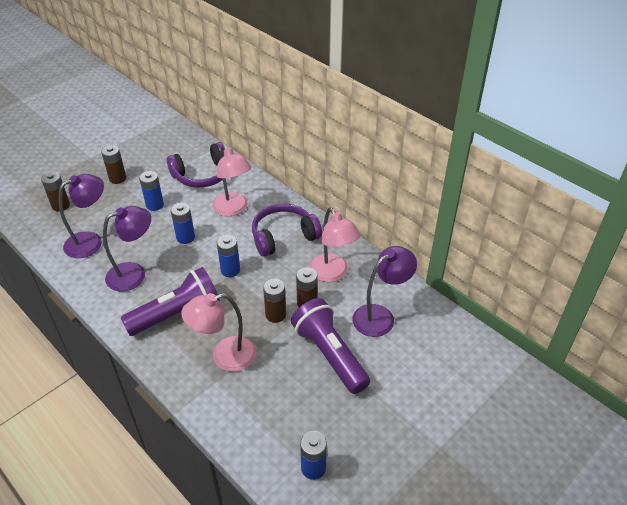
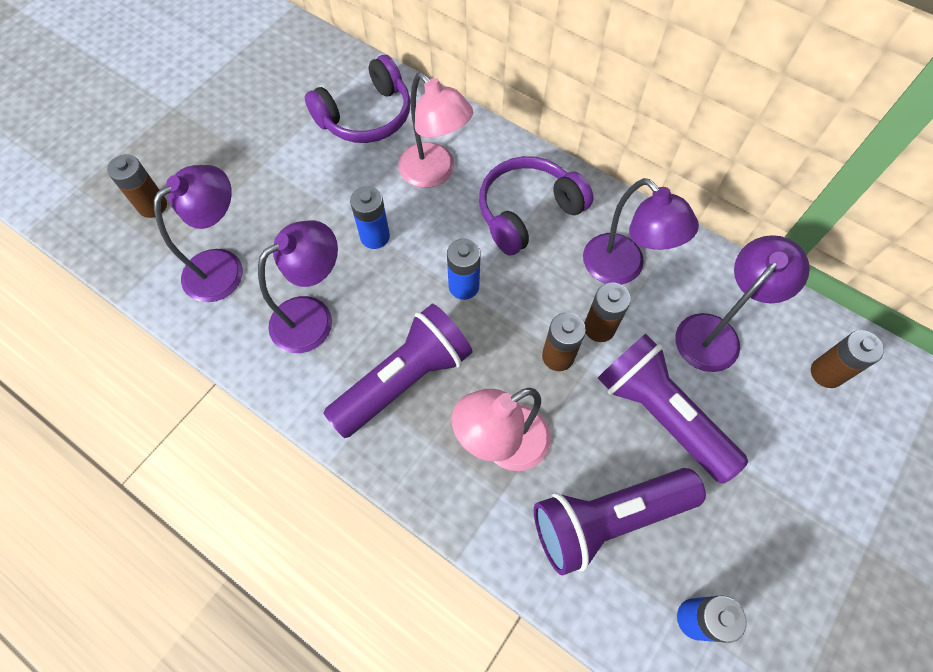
camera: 10 degrees left, 20 degrees up
(117, 178) = (231, 141): brown battery -> brown battery (826, 373)
(155, 205) = (307, 183): blue battery -> none
(276, 405) = (607, 519): none -> purple flashlight
(332, 274) = (622, 269): pink lamp -> purple lamp

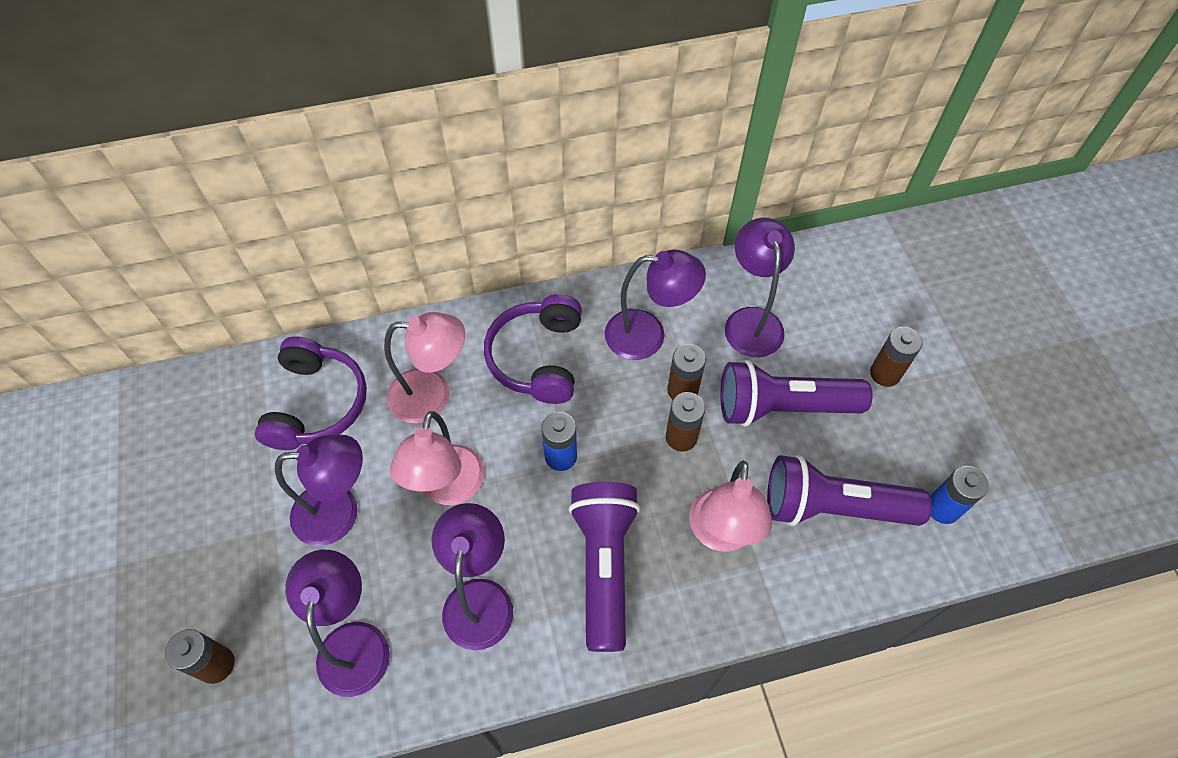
camera: 50 degrees left, 5 degrees down
(303, 189) = (340, 512): none -> purple lamp
(375, 236) = (448, 489): blue battery -> pink lamp
(607, 519) = (833, 507): purple flashlight -> purple flashlight turned 75 degrees clockwise
(826, 373) = (835, 283): brown battery -> brown battery (885, 373)

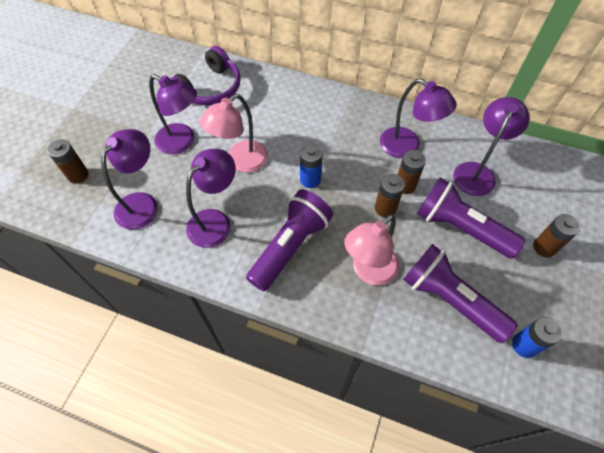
camera: 35 degrees right, 0 degrees up
(432, 395) = (268, 114): pink lamp -> none
(538, 358) = (336, 126): purple headphones -> none

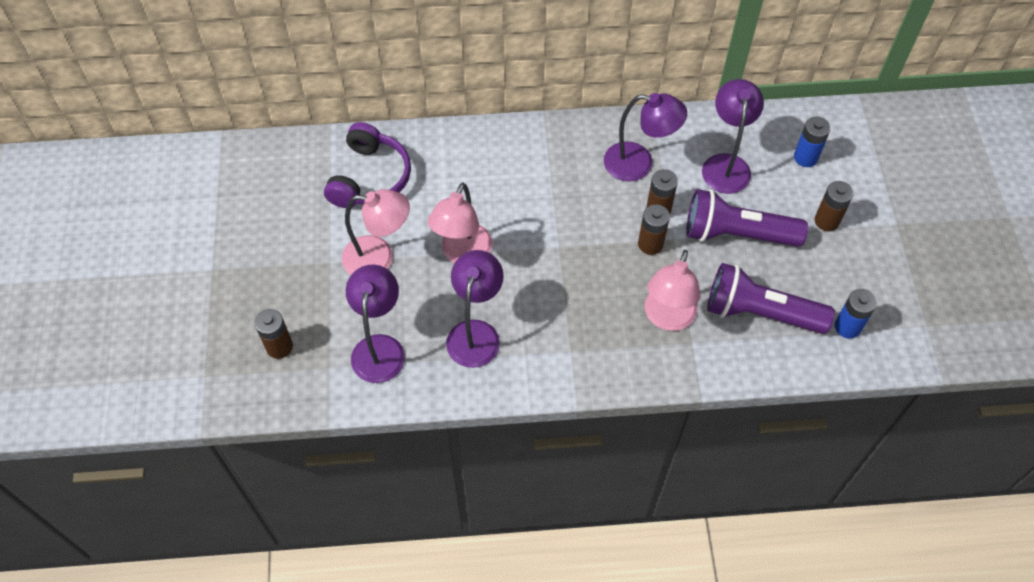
camera: 25 degrees left, 0 degrees up
(182, 142) = (379, 258): purple lamp -> pink lamp
(290, 246) = (573, 326): purple flashlight -> none
(310, 179) = (553, 244): blue battery -> blue battery (805, 157)

